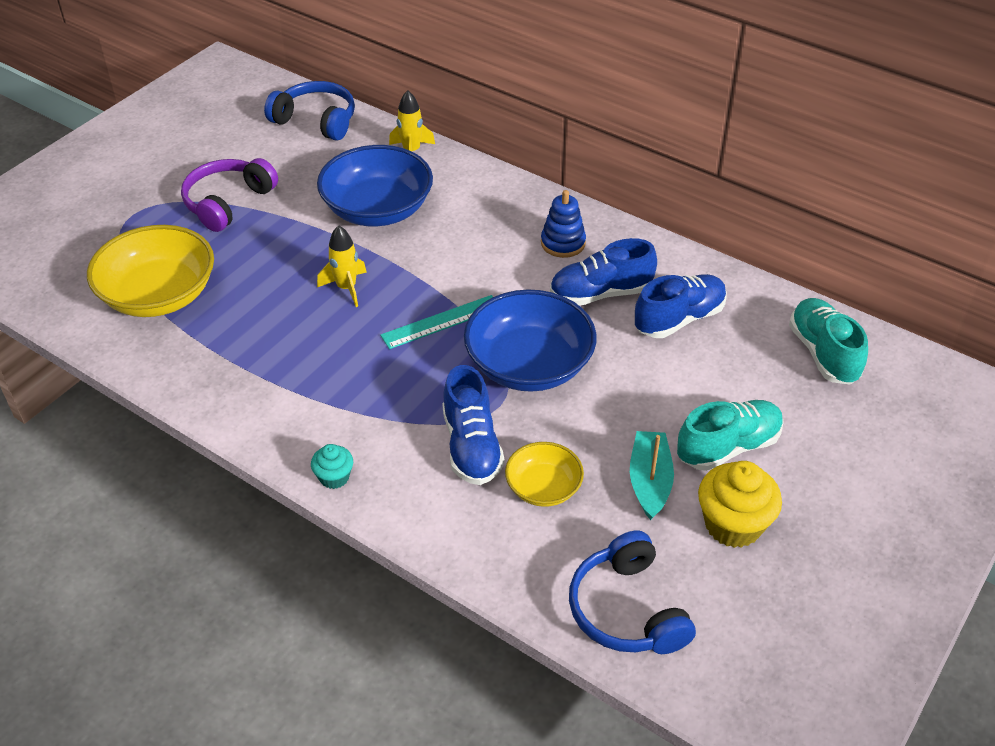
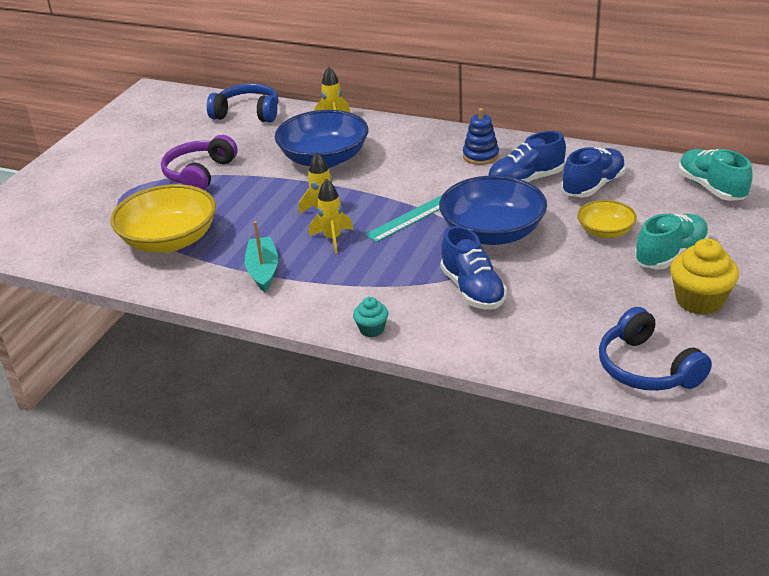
camera: 10 degrees left, 10 degrees down
(341, 333) = (332, 239): none -> yellow rocket
(543, 487) = (542, 305): yellow bowl -> yellow bowl (605, 231)
(649, 481) = (622, 286): turquoise boat -> turquoise boat (263, 270)

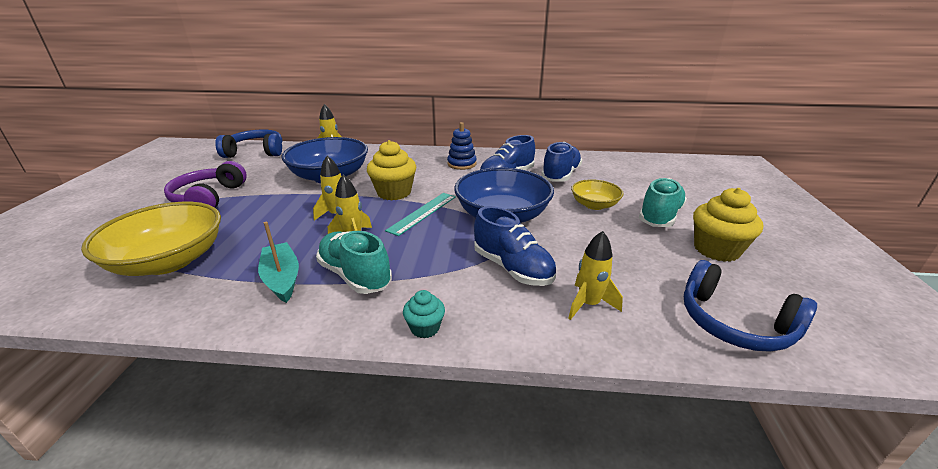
camera: 20 degrees left, 5 degrees down
(388, 189) = (394, 193): none -> yellow cupcake
(523, 332) = (588, 304): none -> yellow rocket
(711, 188) = (645, 169): turquoise shoe -> turquoise shoe (355, 275)

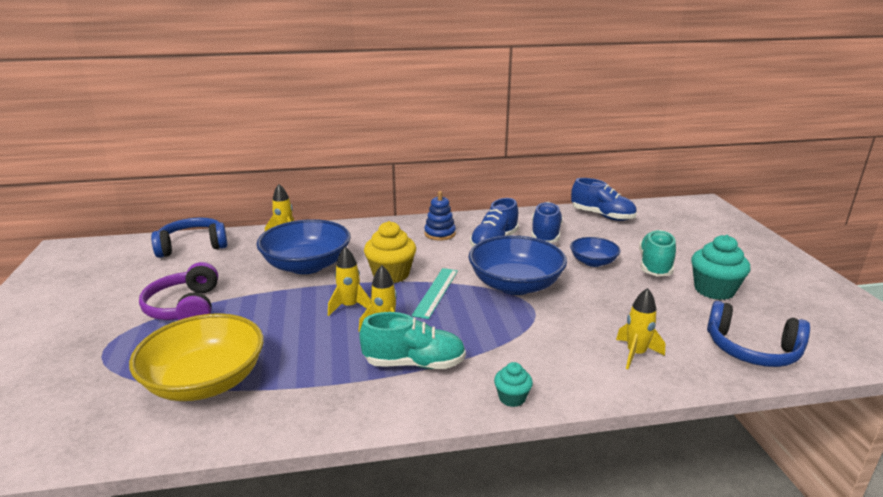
camera: 15 degrees left, 5 degrees down
(282, 279) = (344, 378): turquoise boat -> none
(355, 275) = (414, 363): turquoise shoe -> turquoise shoe turned 150 degrees clockwise
(513, 268) = (555, 333): blue shoe -> blue shoe (602, 216)
(594, 205) = (593, 262): yellow bowl -> blue bowl
(716, 249) = (714, 290): yellow cupcake -> turquoise cupcake

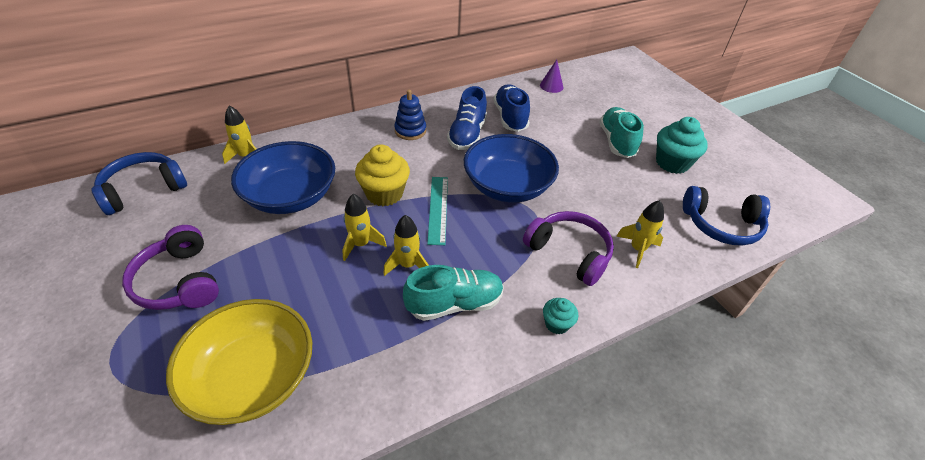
camera: 20 degrees left, 20 degrees up
(555, 344) = (569, 252): none -> purple headphones
(593, 262) = (564, 146): blue bowl -> none
(602, 216) = (551, 86): blue shoe -> purple cone

